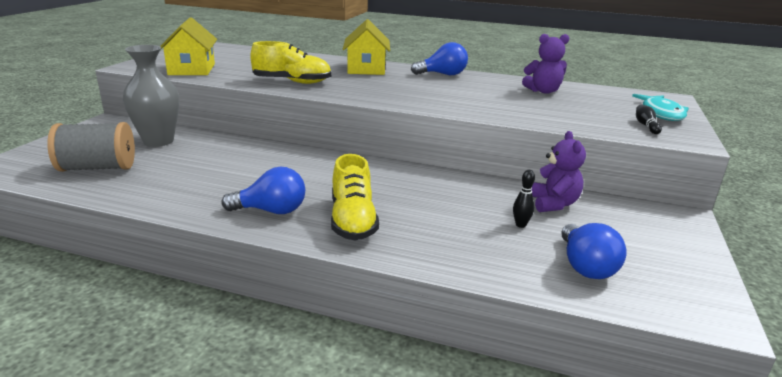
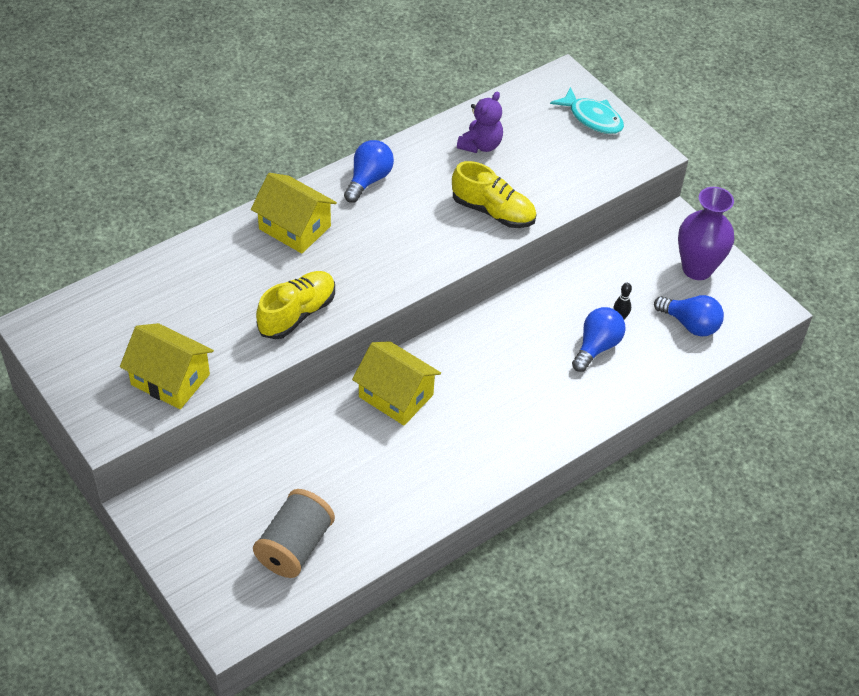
camera: 55 degrees left, 25 degrees up
(158, 141) = (254, 479): grey vase -> none
(271, 211) = (487, 452): blue light bulb -> blue light bulb (597, 347)
(291, 161) = (396, 396): none -> yellow house
(353, 221) = (541, 410): yellow shoe -> yellow shoe (493, 211)
(553, 204) = (606, 276): purple teddy bear -> none
(646, 125) = (608, 152): black bowling pin -> none
(657, 246) = (697, 269): none -> purple vase

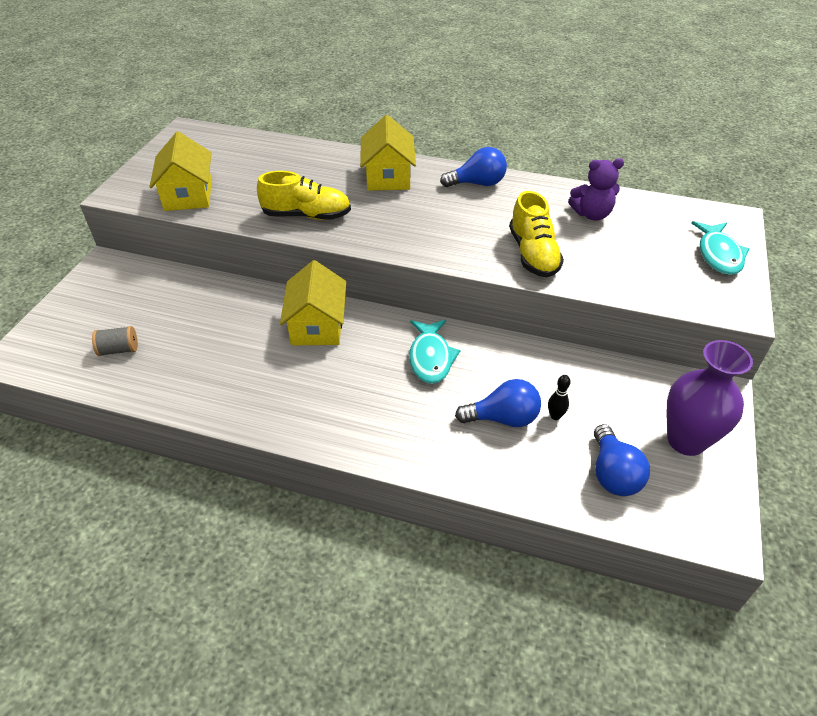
camera: 55 degrees right, 5 degrees down
(295, 546) = (119, 350): grey spool -> grey spool, size x0.53
(501, 348) = (430, 358): none -> turquoise fish

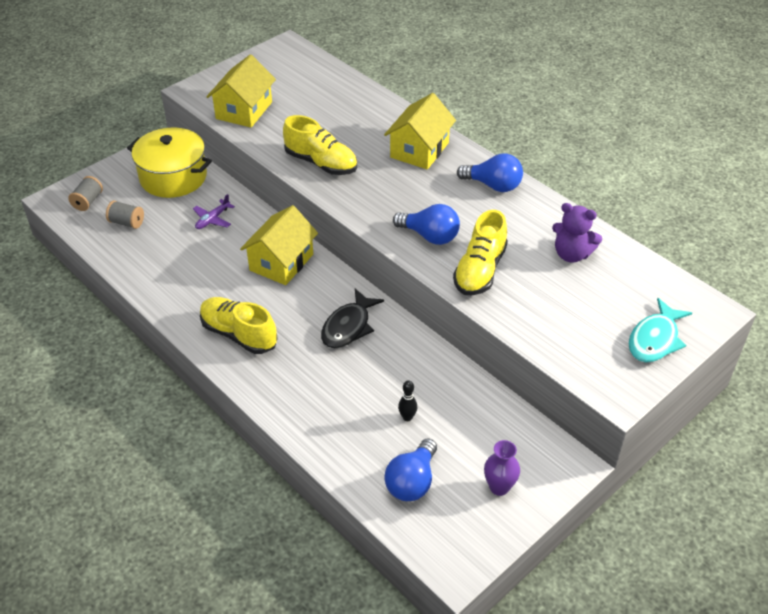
camera: 30 degrees right, 0 degrees up
(56, 345) = (88, 201): none -> grey spool
(139, 288) = (173, 177): none -> yellow pot
(214, 312) = (213, 219): none -> purple plane
(330, 410) = (239, 334): none -> yellow shoe
(430, 358) = (348, 326): turquoise fish -> black fish
(503, 418) = (363, 400): blue light bulb -> blue light bulb (430, 236)
(686, 440) = (499, 487): purple vase -> purple vase, size x0.55

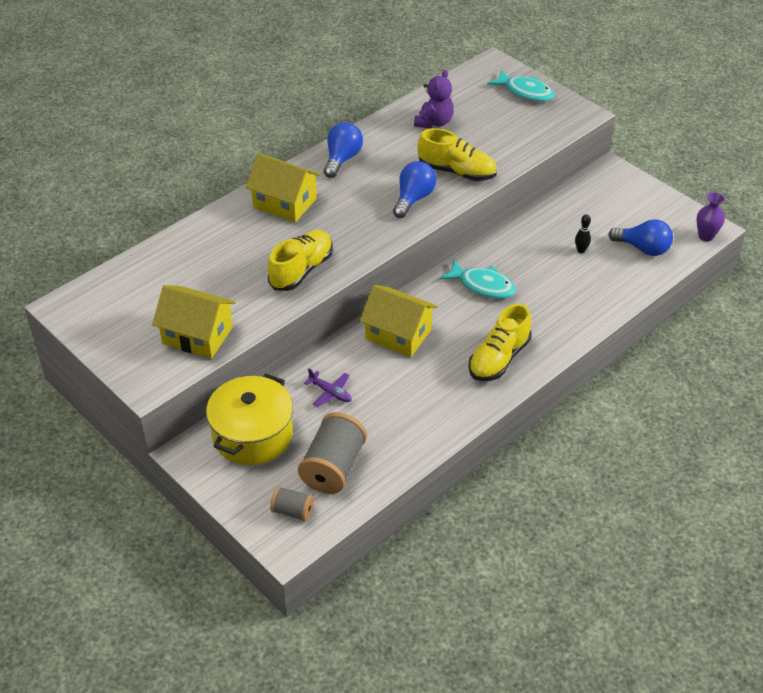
camera: 90 degrees left, 0 degrees up
(126, 222) = (333, 468): grey spool -> grey spool, size x1.87
(348, 326) = (483, 285): black fish -> turquoise fish
(499, 487) = (638, 205): purple vase -> purple vase (706, 236)

